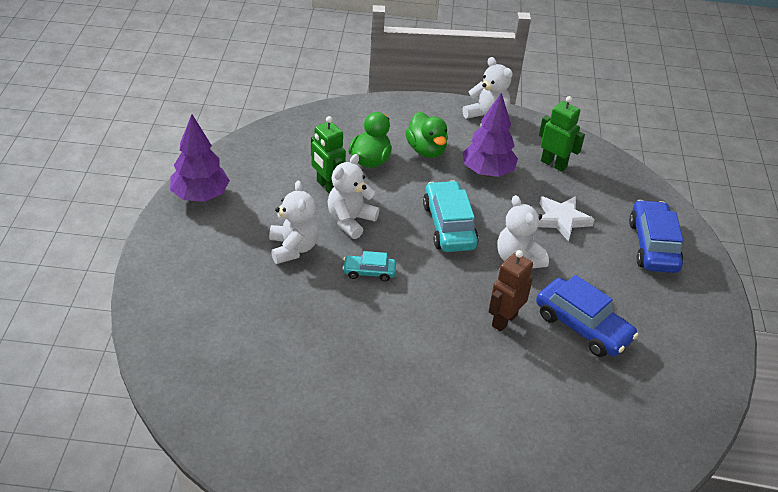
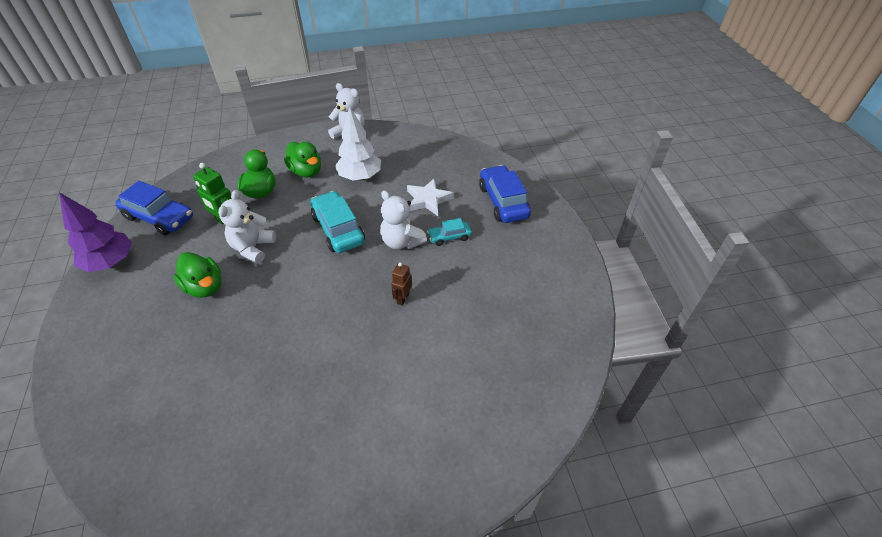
camera: 15 degrees left, 5 degrees up
(293, 248) = (205, 287): white teddy bear -> green duck
(369, 272) = (277, 289): turquoise car -> turquoise car (449, 237)
(487, 172) = (360, 177): purple tree -> white tree
(504, 320) = (402, 298): brown robot -> brown robot, size x0.64
(553, 164) = (410, 157): green robot -> none
(582, 326) = (468, 284): blue car -> blue car (159, 217)

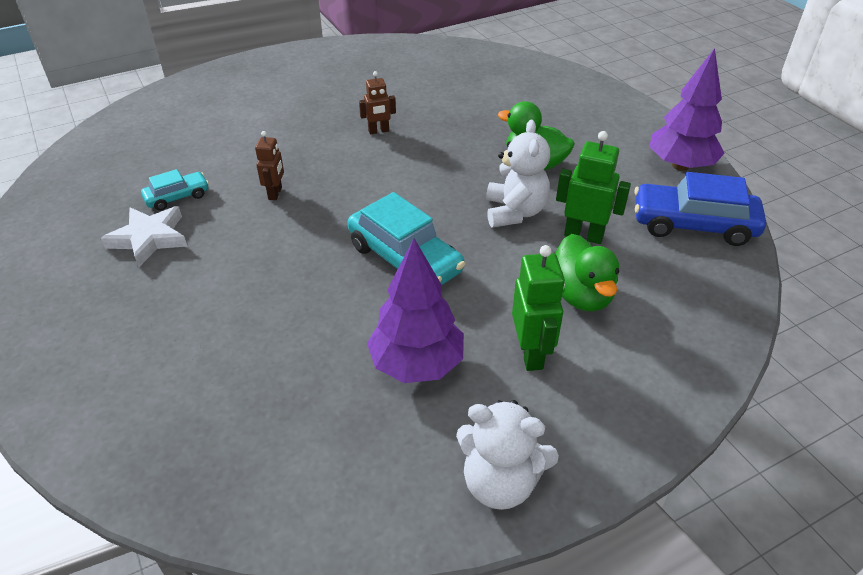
camera: 165 degrees right, 5 degrees down
(298, 353) = (378, 131): none -> brown robot
(306, 171) = (531, 353): green duck -> green robot
(360, 177) = (417, 364): white tree -> purple tree
(401, 241) = (295, 259): white teddy bear -> none
(428, 200) = (264, 340): white star -> white star (149, 238)
(449, 237) = (217, 280): turquoise car -> turquoise car (177, 197)
(503, 201) = (112, 366): blue car -> none

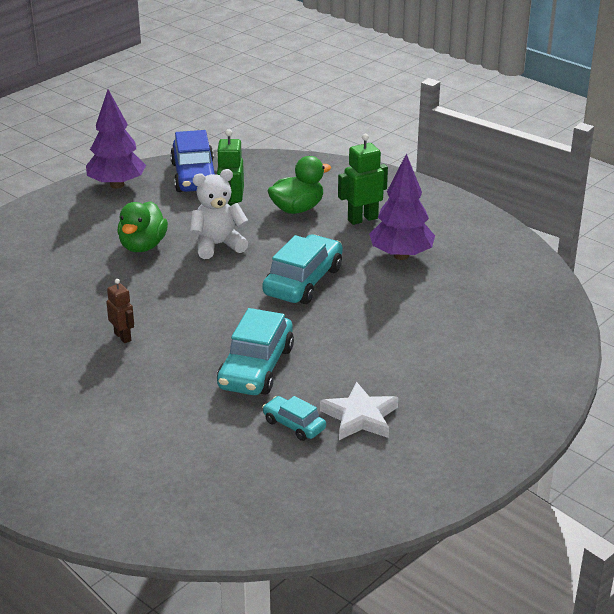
camera: 110 degrees left, 10 degrees down
(275, 193) = (256, 368): brown robot -> turquoise car
(500, 482) = (461, 215): white teddy bear -> none

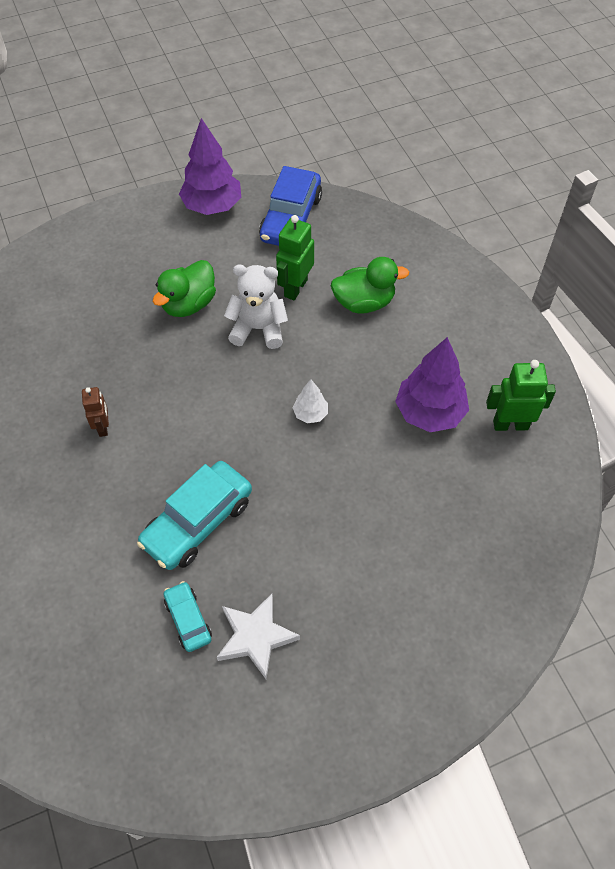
camera: 25 degrees right, 25 degrees up
(303, 281) = (310, 414): turquoise car -> white tree
(362, 219) = (421, 342): green robot -> green robot (510, 424)

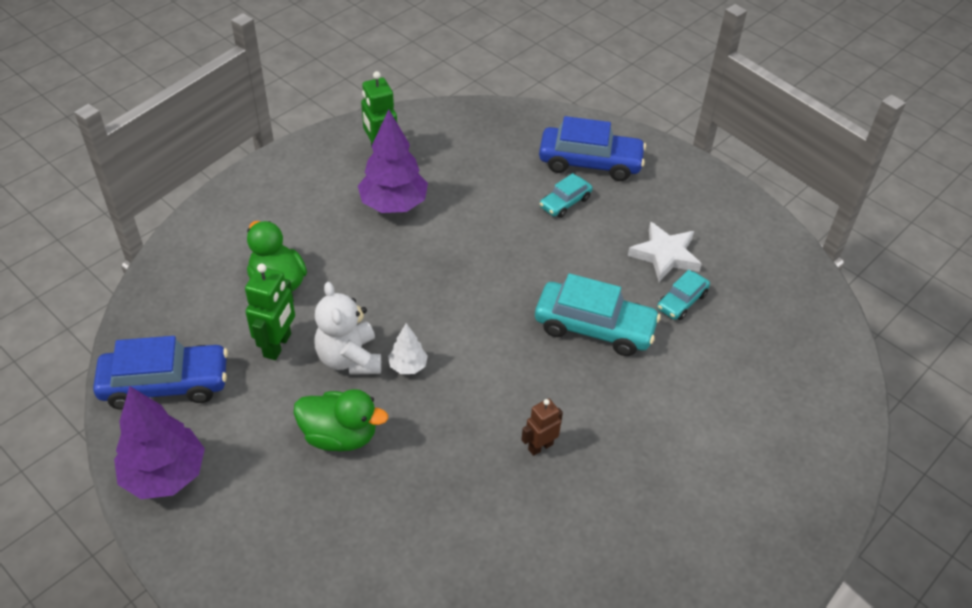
camera: 115 degrees left, 10 degrees down
(295, 288) = (278, 345): green robot -> green robot turned 75 degrees counterclockwise
(310, 414) = (436, 284): white tree -> white tree (408, 366)
(374, 571) = (565, 202): none -> turquoise car
(430, 628) = (590, 162): none -> blue car

